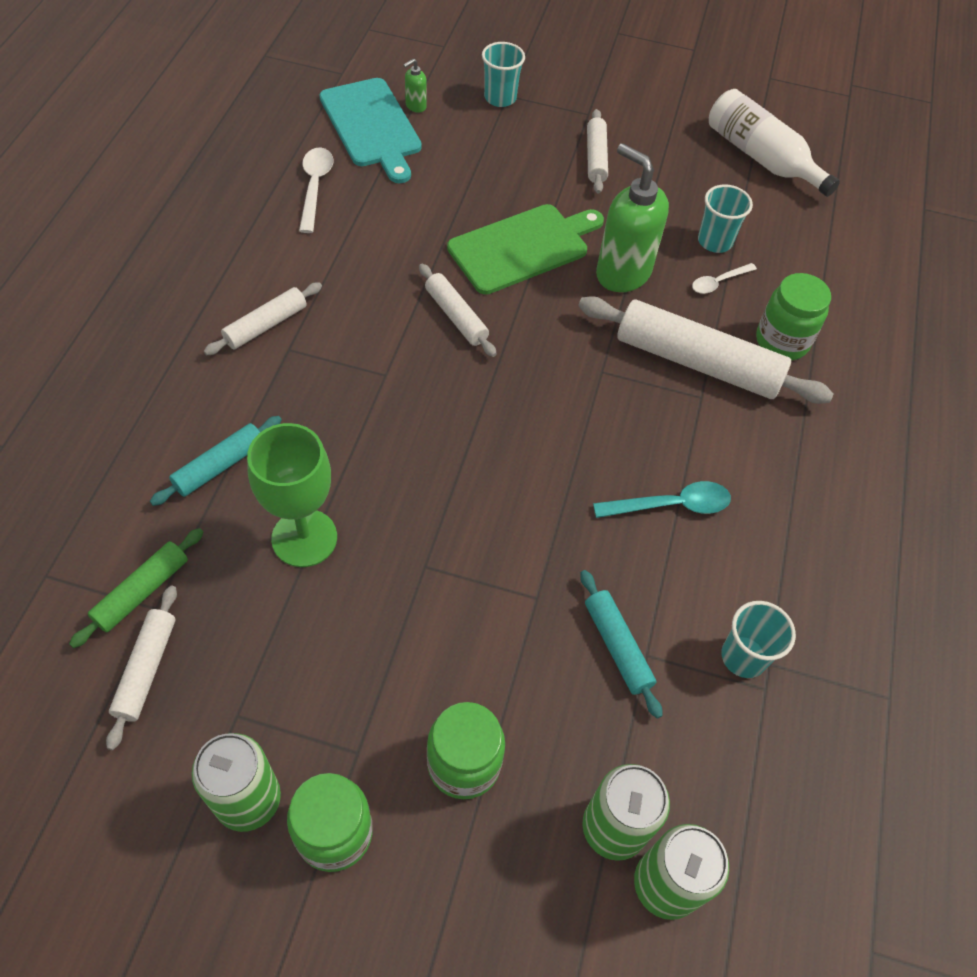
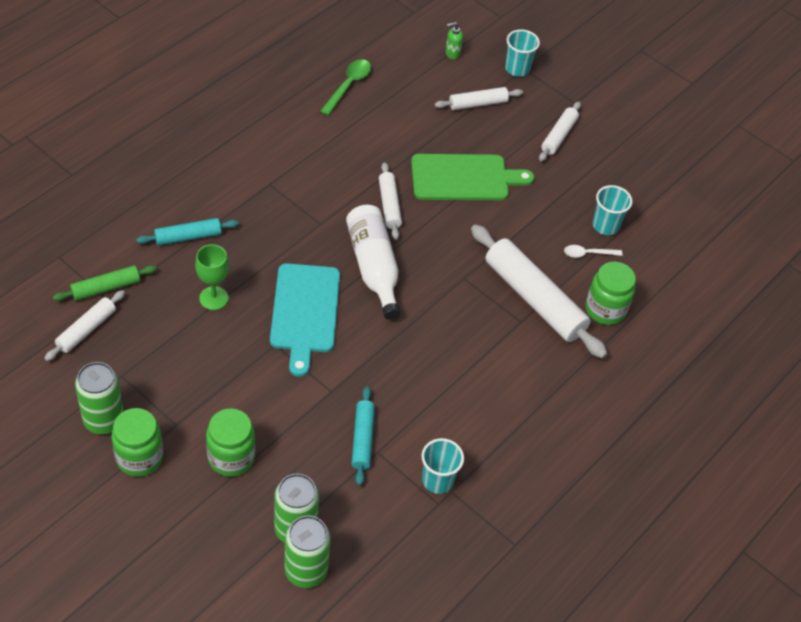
camera: 25 degrees right, 5 degrees down
(266, 325) = (264, 163): white rolling pin -> white rolling pin (478, 103)
(304, 538) = (213, 298): green goblet -> green goblet, size x0.67
(315, 187) = (348, 86): white spoon -> green spoon
(372, 126) = (412, 57): turquoise cutting board -> turquoise cutting board (305, 312)
(622, 273) = (523, 221): green soap dispenser -> none
(670, 505) = (452, 376): turquoise spoon -> none
(761, 157) = (685, 181): white bottle -> white bottle (373, 267)

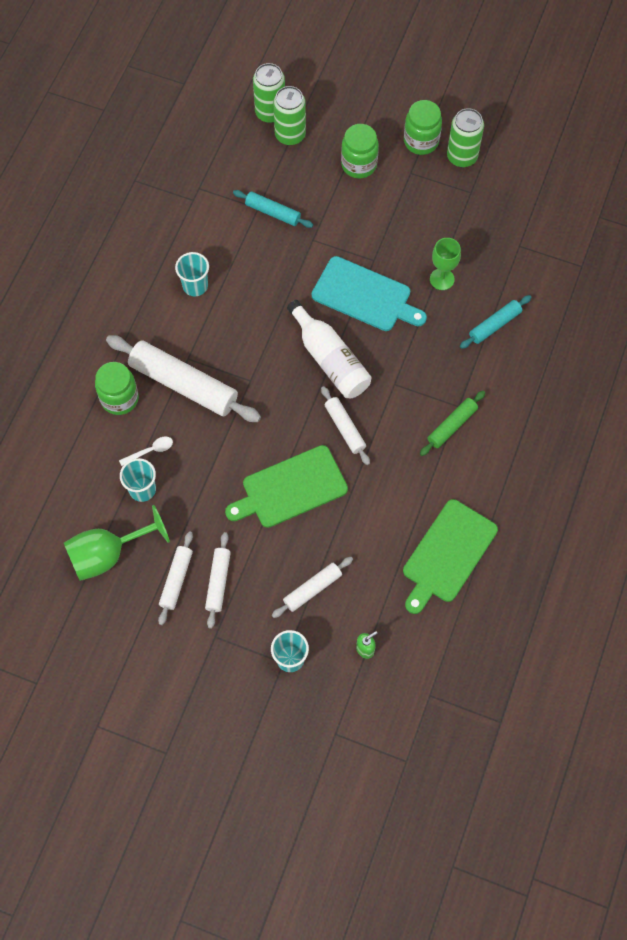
camera: 165 degrees right, 15 degrees up
(86, 330) = (519, 216): white rolling pin -> white rolling pin (176, 580)
(106, 288) = (528, 254): green rolling pin -> green rolling pin (452, 426)
(305, 312) = (365, 296): turquoise cutting board -> turquoise cutting board turned 135 degrees clockwise
(348, 86) = (447, 554): green spoon -> green cutting board
(362, 439) = (273, 212): turquoise rolling pin -> turquoise rolling pin turned 45 degrees counterclockwise
(437, 480) = (206, 203): turquoise cup -> turquoise cup (195, 286)
(653, 188) = (108, 554): none -> green goblet

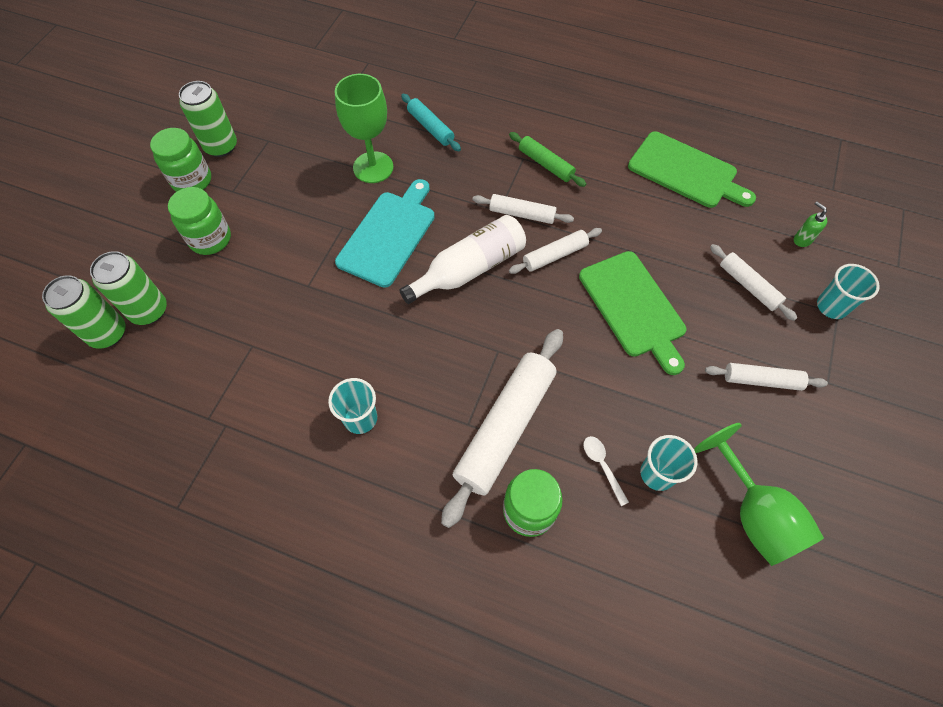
camera: 90 degrees left, 5 degrees down
(176, 580) = (769, 427): white rolling pin -> white rolling pin (522, 214)
(273, 212) = (262, 329): turquoise rolling pin -> none
(442, 279) = (373, 167): green goblet -> green goblet, size x1.50

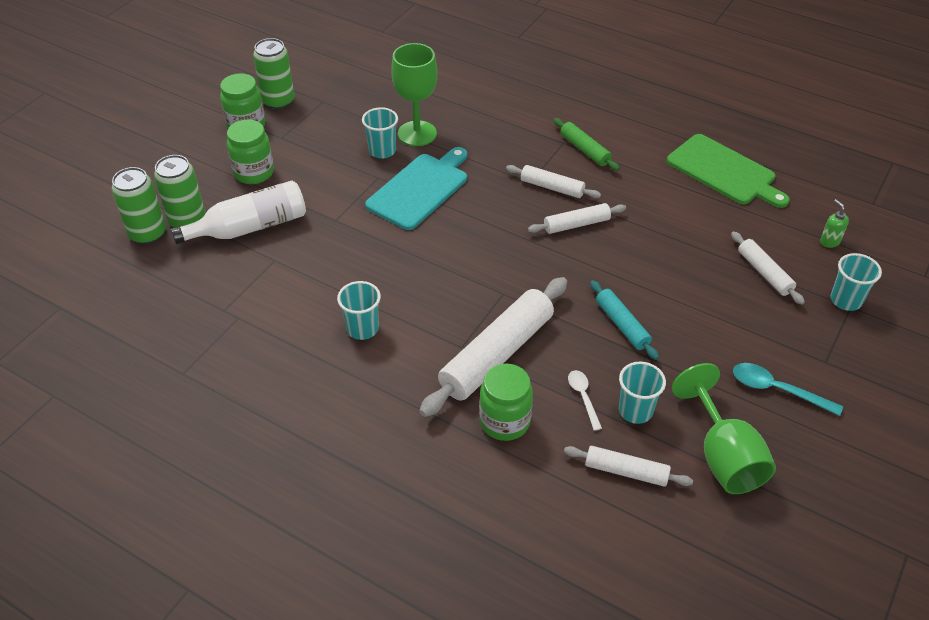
camera: 10 degrees right, 15 degrees down
(341, 193) = (382, 151): none -> turquoise cup
(430, 127) = (479, 107): turquoise rolling pin -> turquoise rolling pin (622, 325)
(469, 269) = (491, 225): white bottle -> white bottle (250, 227)
(634, 307) = (644, 275): green cutting board -> none
(761, 380) = (758, 351): white rolling pin -> white rolling pin (626, 471)
(789, 424) = (777, 390): none -> turquoise spoon

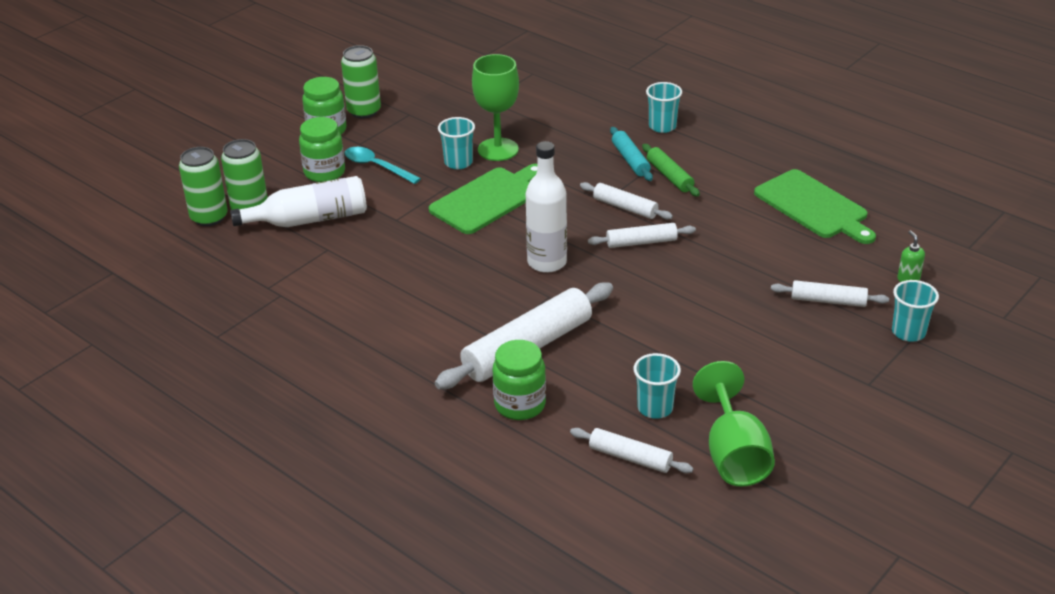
camera: 10 degrees right, 10 degrees down
(362, 328) = (399, 314): turquoise cup -> turquoise cup (662, 126)
(420, 189) = (488, 199): turquoise cutting board -> green cutting board
(492, 255) = (547, 262): none -> white bottle
(583, 397) = (605, 392): white spoon -> none
(622, 325) = (663, 333): turquoise rolling pin -> turquoise rolling pin (630, 160)
(764, 273) = (828, 301): white rolling pin -> white rolling pin turned 60 degrees counterclockwise
(777, 390) = (808, 404): turquoise spoon -> turquoise spoon (377, 167)

